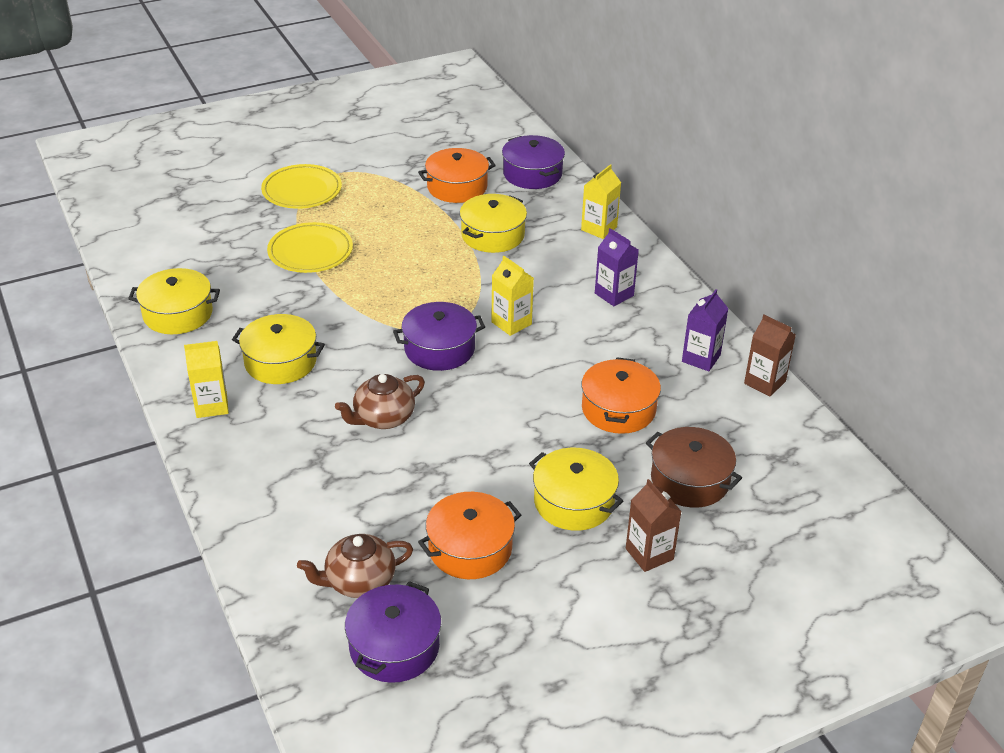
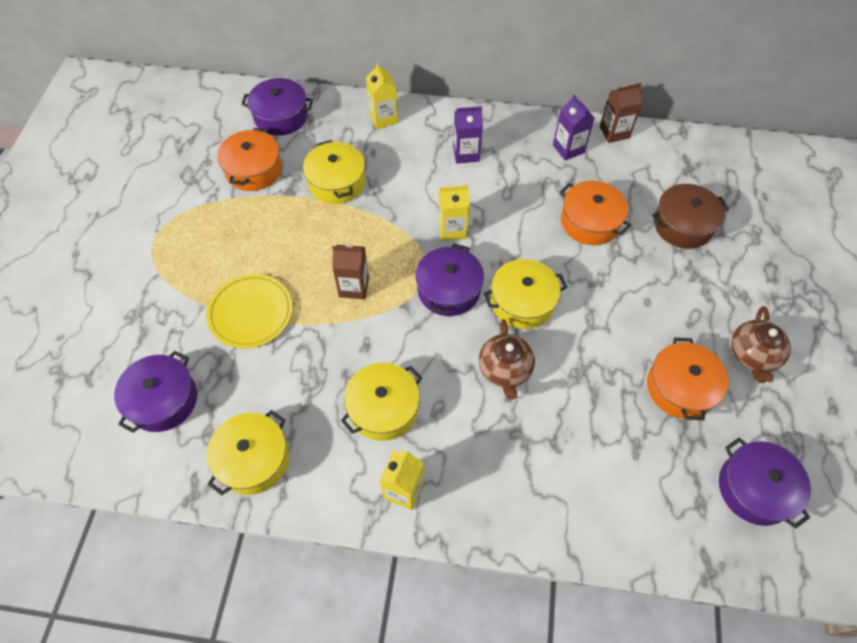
camera: 55 degrees left, 20 degrees up
(194, 247) = (163, 400): none -> purple pot
(302, 190) = (155, 275): yellow plate -> none
(359, 581) = (677, 479): brown teapot -> brown teapot (752, 355)
(574, 502) = (667, 300): yellow pot -> yellow pot (522, 302)
(649, 554) = (739, 286): brown carton -> brown carton (354, 287)

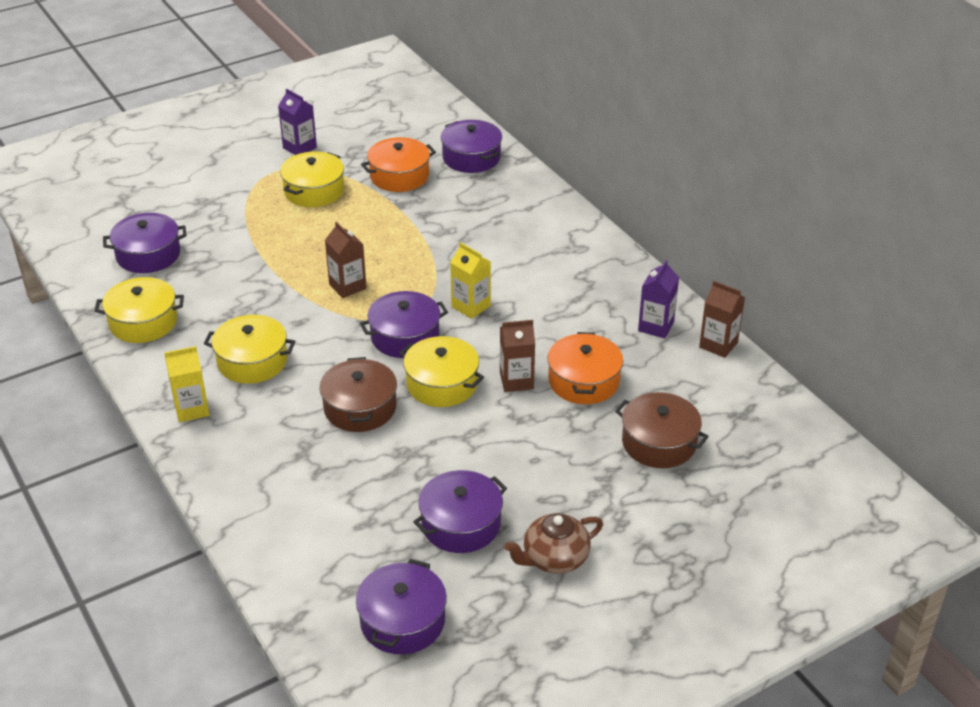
camera: 50 degrees right, 20 degrees down
(251, 313) = (264, 251): yellow plate -> none
(337, 182) = (441, 221): yellow pot -> yellow pot (314, 191)
(383, 118) = (543, 207): yellow carton -> none
(466, 153) = (565, 271): purple carton -> purple carton (300, 148)
(504, 370) = (360, 408): brown teapot -> brown pot
(557, 257) = (516, 380): none -> brown carton
(680, 387) = (461, 524): orange pot -> purple pot

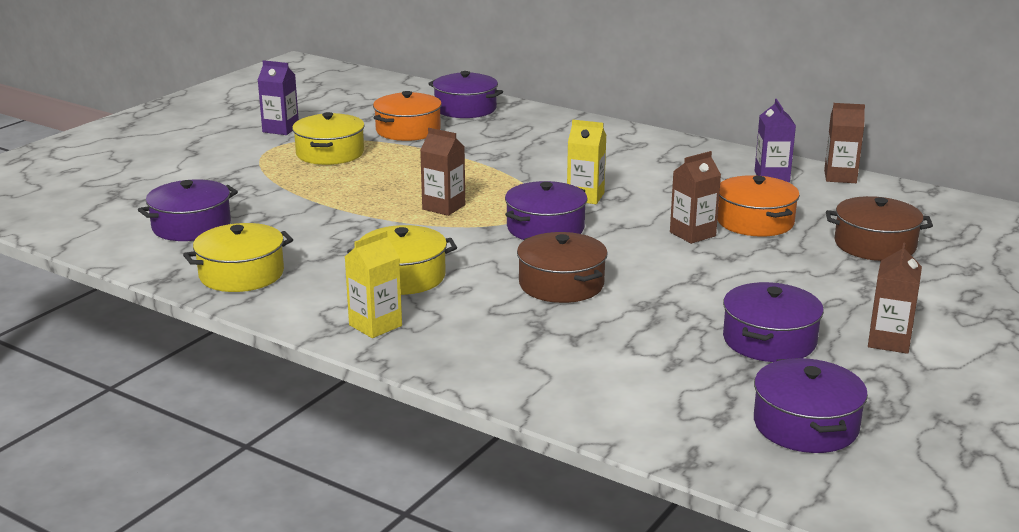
camera: 25 degrees left, 15 degrees down
(442, 384) = (623, 251): yellow pot -> none
(554, 558) = (889, 341): brown teapot -> brown carton

